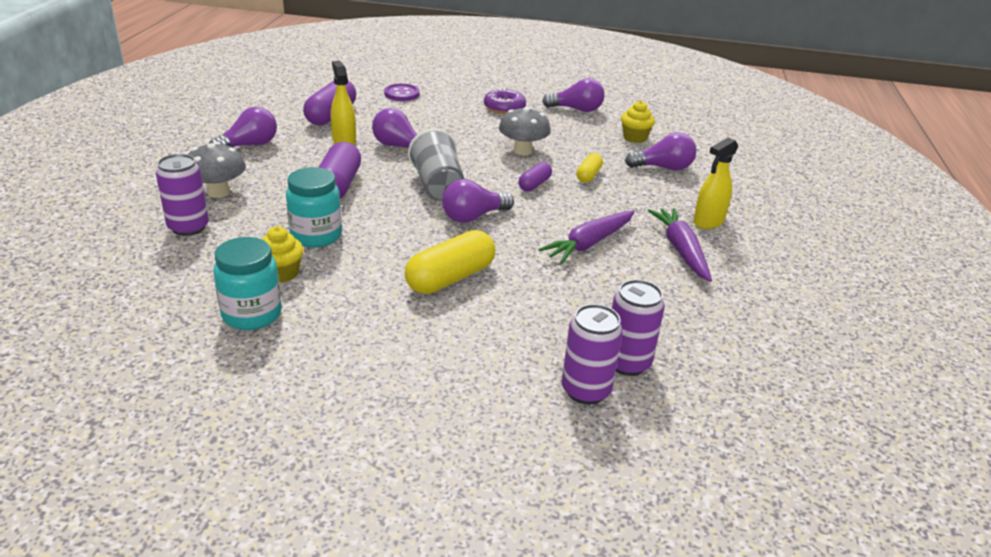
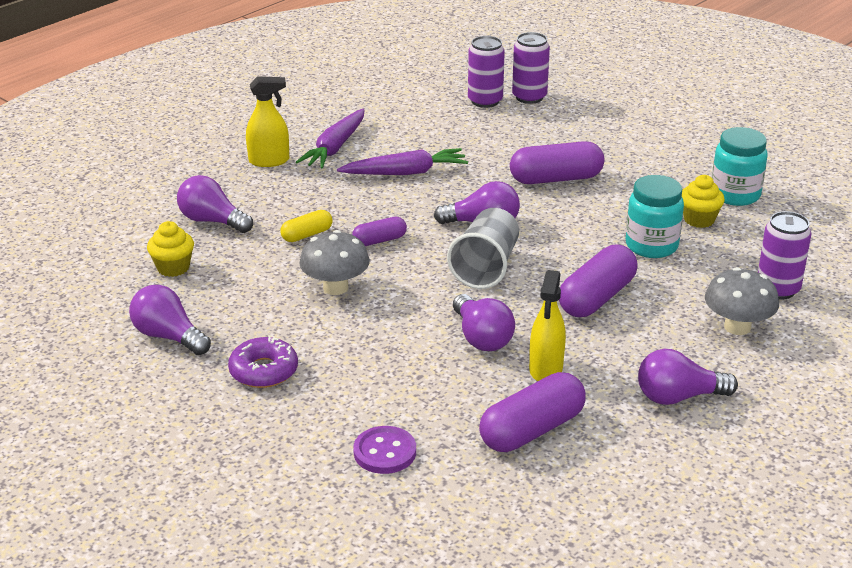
camera: 145 degrees left, 0 degrees up
(450, 278) = (556, 179): yellow capsule -> purple capsule

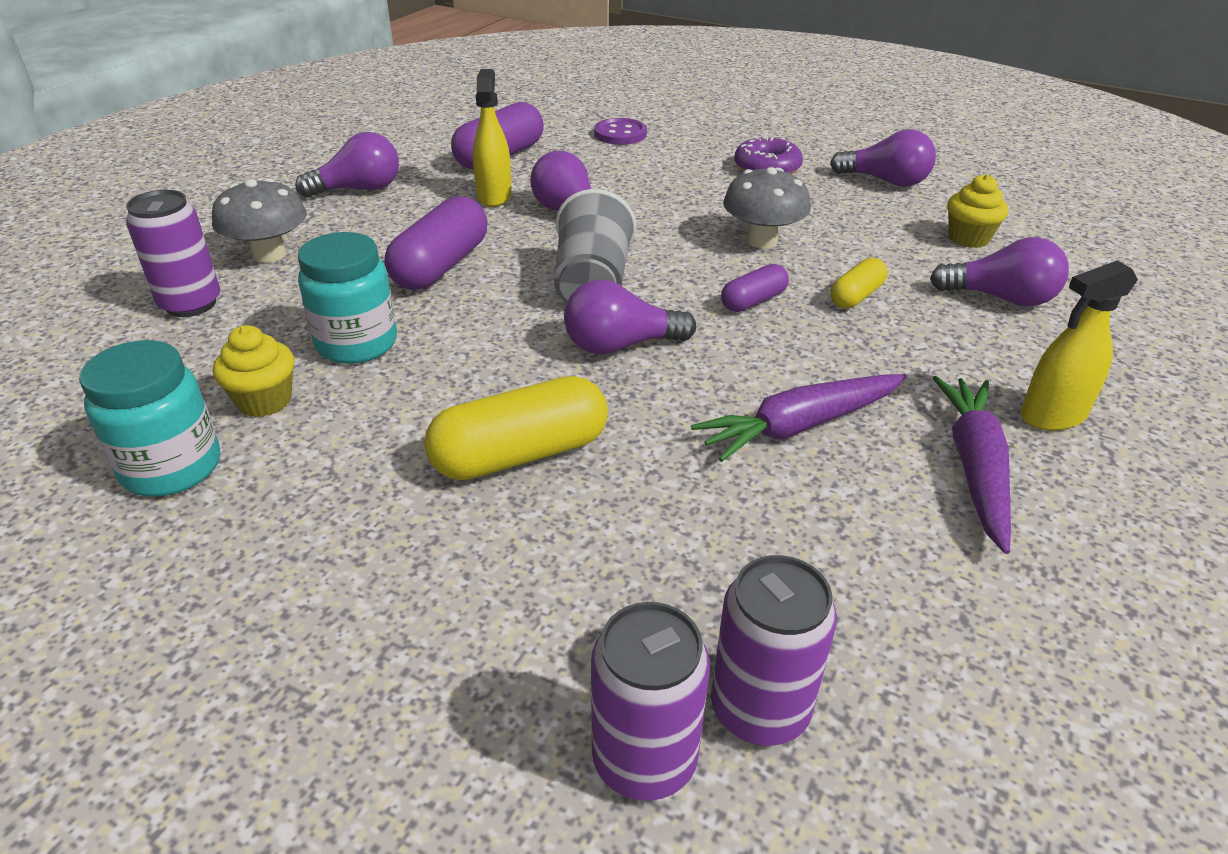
camera: 165 degrees right, 5 degrees up
(556, 179) = (520, 454): purple capsule -> yellow capsule

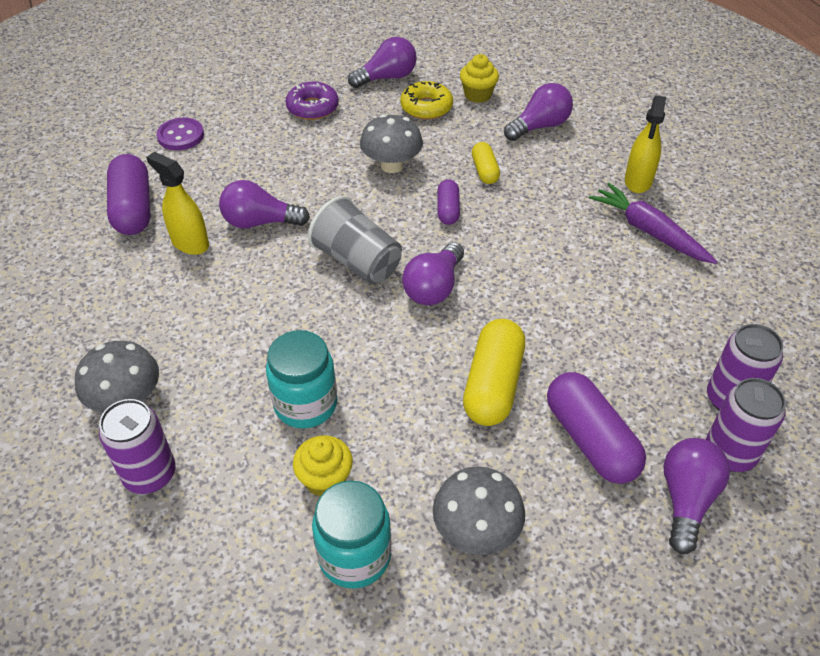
camera: 50 degrees left, 10 degrees up
(274, 544) = (476, 531): none -> grey mushroom
(359, 189) = (85, 306): purple light bulb -> purple light bulb (686, 499)
(441, 266) = (254, 317): purple capsule -> purple capsule (590, 440)
(799, 426) = (569, 266): purple carrot -> none
(886, 220) = (426, 107): none -> yellow donut

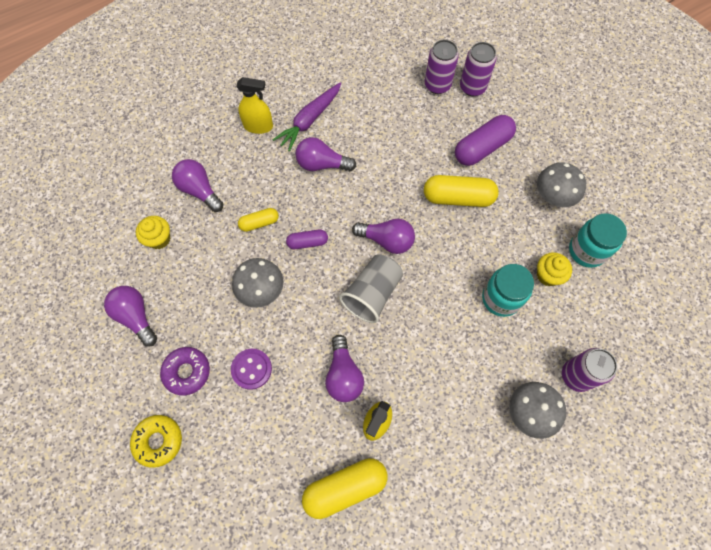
camera: 100 degrees left, 20 degrees up
(133, 209) = (345, 488): purple capsule -> yellow capsule
(181, 136) = (240, 483): purple button -> purple button (251, 369)
(426, 107) = (180, 276): yellow donut -> yellow donut (158, 441)
(686, 499) = (505, 106): purple light bulb -> purple light bulb (322, 164)

